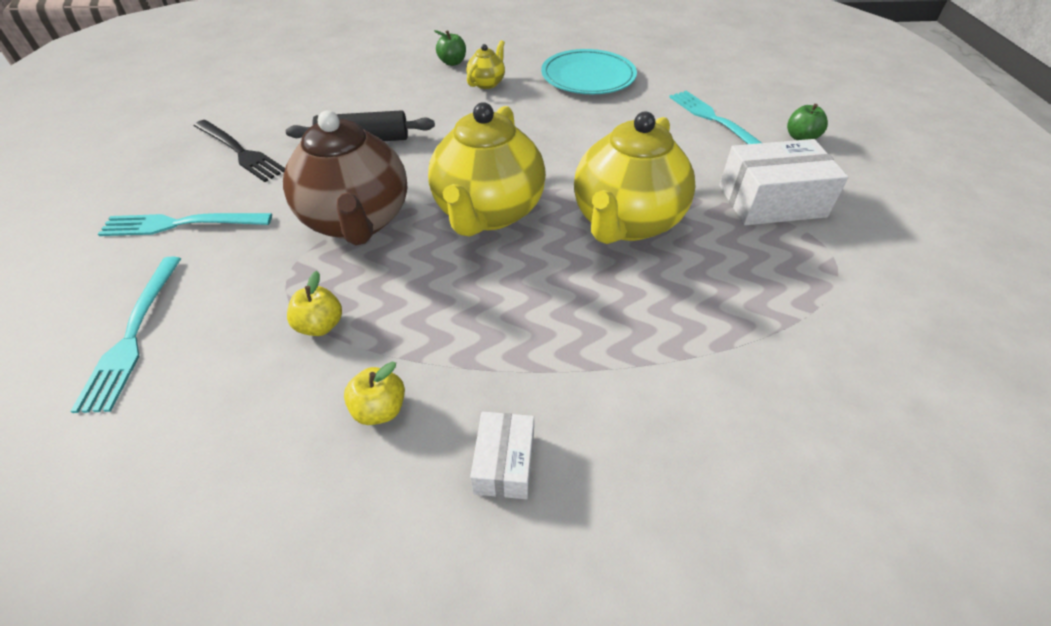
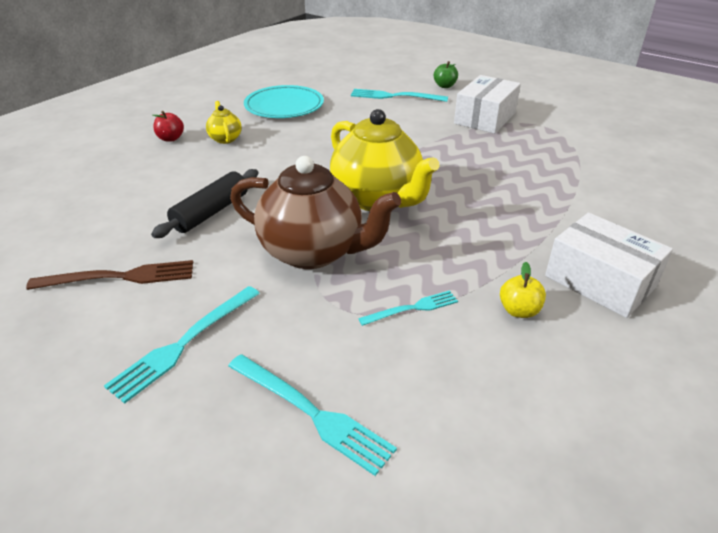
camera: 50 degrees left, 10 degrees down
(240, 152) = (120, 277): black fork -> brown fork
(320, 325) = (412, 308): yellow apple -> turquoise fork
(452, 62) = (170, 138): green apple -> red apple
(504, 463) = (600, 281): white box -> white box, size x1.85
(626, 222) = (449, 161): yellow teapot -> none

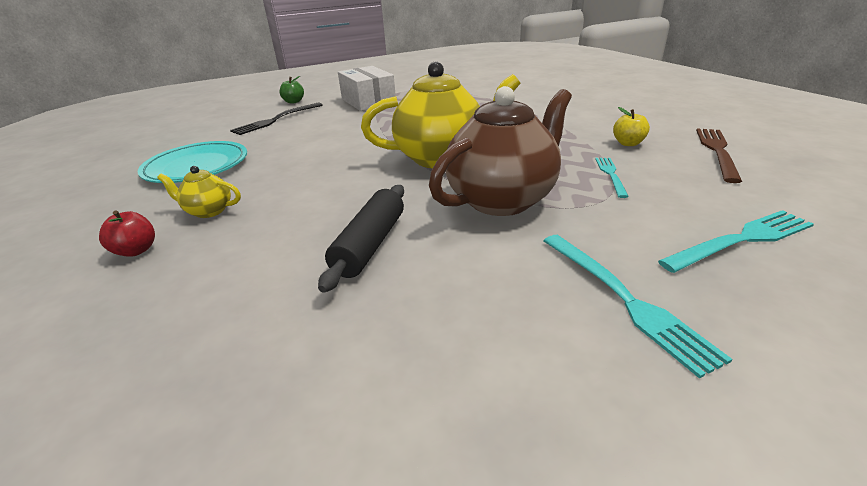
camera: 60 degrees left, 5 degrees down
(120, 277) = (457, 339): brown fork -> brown fork (717, 151)
(211, 212) = (370, 245): black rolling pin -> black rolling pin turned 45 degrees clockwise
(394, 96) = (276, 120): turquoise fork -> black fork
(600, 281) = (606, 118): white box -> none

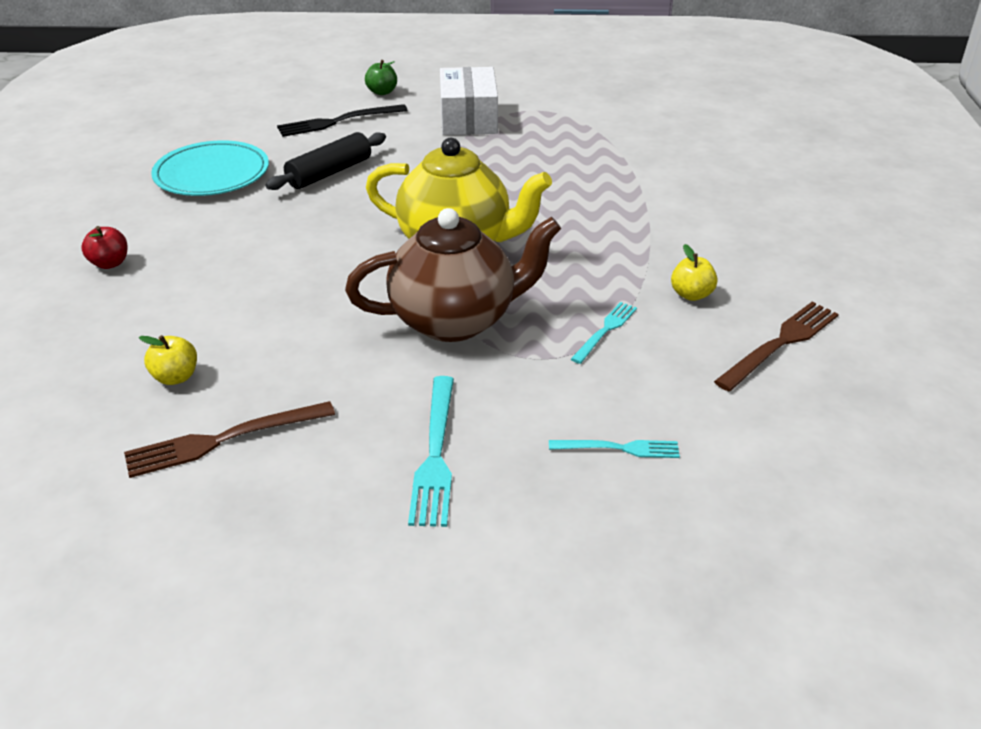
camera: 25 degrees right, 5 degrees up
(208, 211) = (187, 239): yellow teapot -> none
(293, 327) = (175, 377): none -> yellow apple
(370, 245) = (289, 326): black rolling pin -> black rolling pin (329, 173)
(409, 372) = (223, 440): none -> brown fork
(741, 240) = (619, 448): turquoise fork -> turquoise fork, size x0.62

